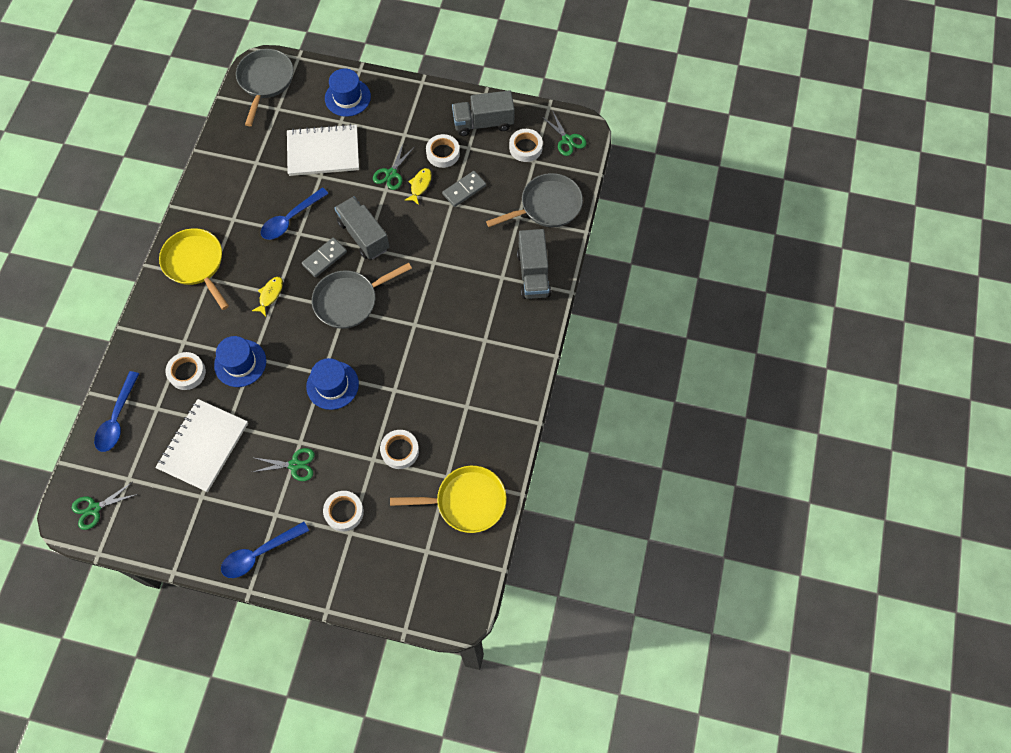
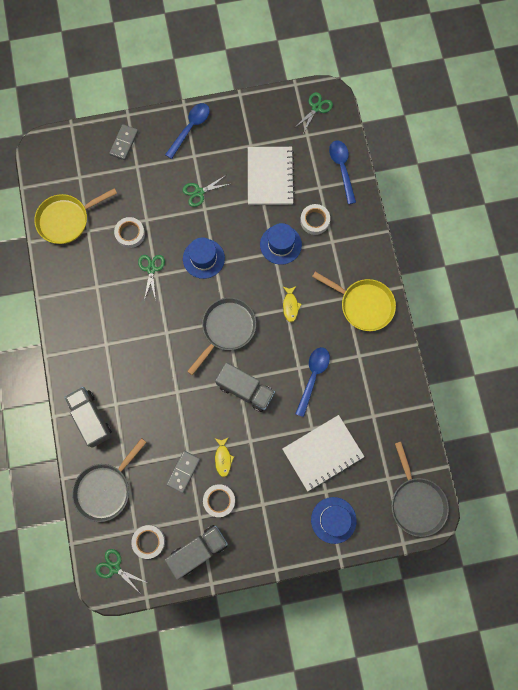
camera: 155 degrees right, 10 degrees up
(324, 258) = (266, 355): grey domino -> grey domino (124, 143)
(344, 512) = (148, 177): white tape -> none
(391, 173) = (253, 459): green scissors -> green scissors (151, 269)

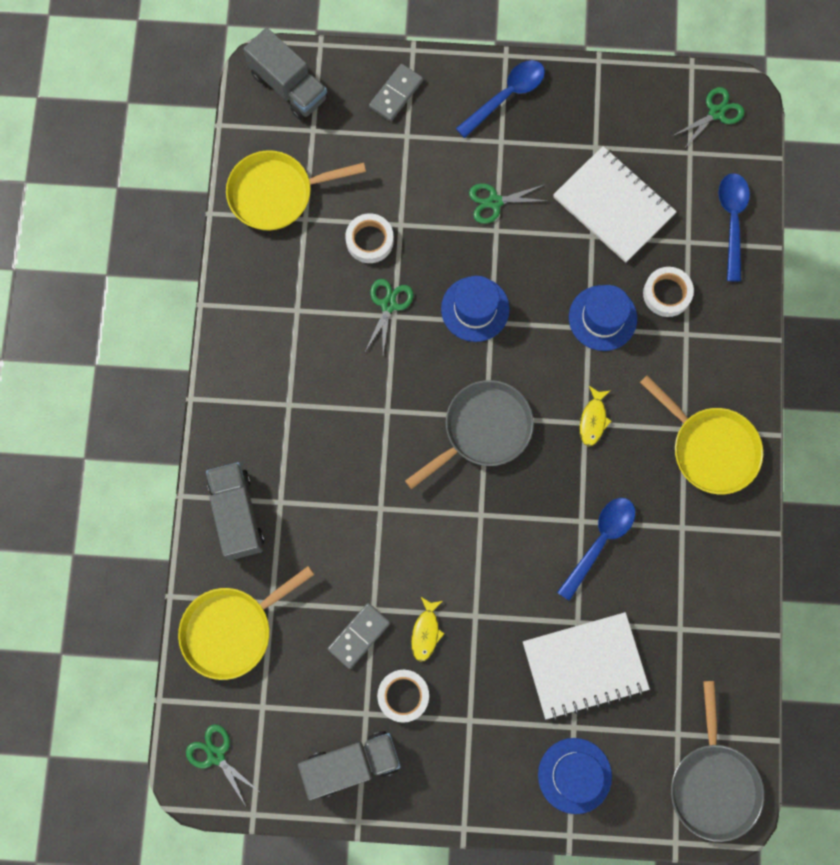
camera: 15 degrees right, 0 degrees up
(105, 489) = (232, 630): grey pan -> yellow pan
(149, 541) = (278, 729): white tape -> none
(245, 389) = (488, 533): grey truck -> grey truck (288, 86)
(270, 177) = (613, 206): white notebook -> white notebook turned 60 degrees counterclockwise

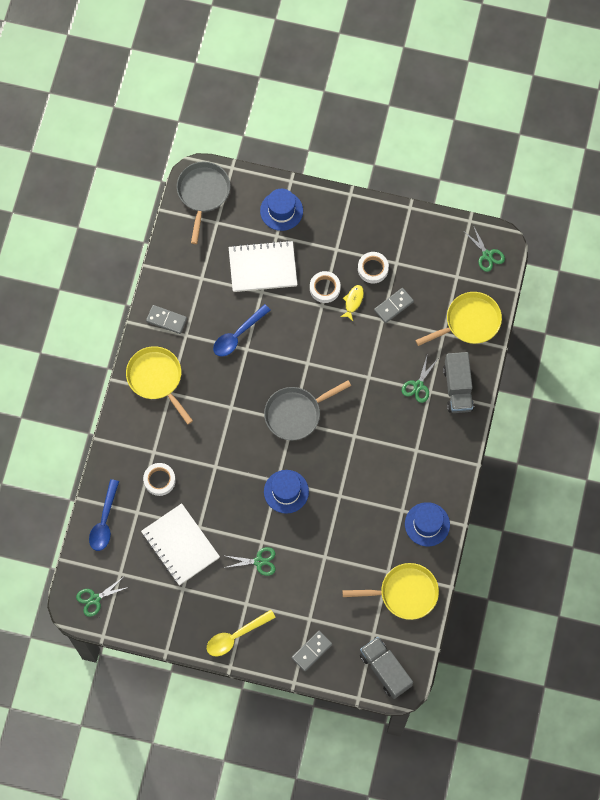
camera: 170 degrees left, 5 degrees down
(351, 764) = (409, 237): grey truck -> none
(369, 240) = (347, 549): white tape -> white tape (325, 288)
(388, 305) = (342, 504): green scissors -> green scissors (418, 385)
(506, 96) = (235, 636): blue spoon -> yellow spoon
(593, 420) = (225, 408): yellow fish -> none
(602, 318) = (205, 471): blue hat -> blue hat (427, 524)
(719, 547) = (166, 320): none -> grey domino

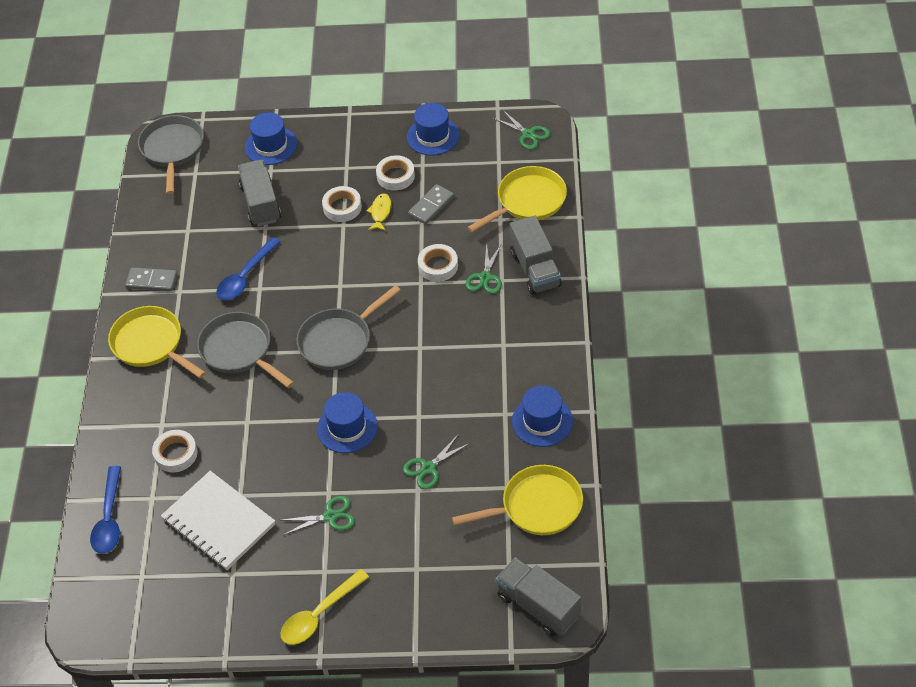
camera: 10 degrees left, 20 degrees down
(95, 599) = (111, 616): green scissors -> green scissors (428, 468)
(221, 402) = (239, 350): none -> grey pan
(262, 267) = (261, 203): white notebook -> grey truck
(311, 651) = (430, 607): grey domino -> none
(385, 365) = (438, 266): none -> white tape
(411, 236) = (433, 136): none -> blue hat

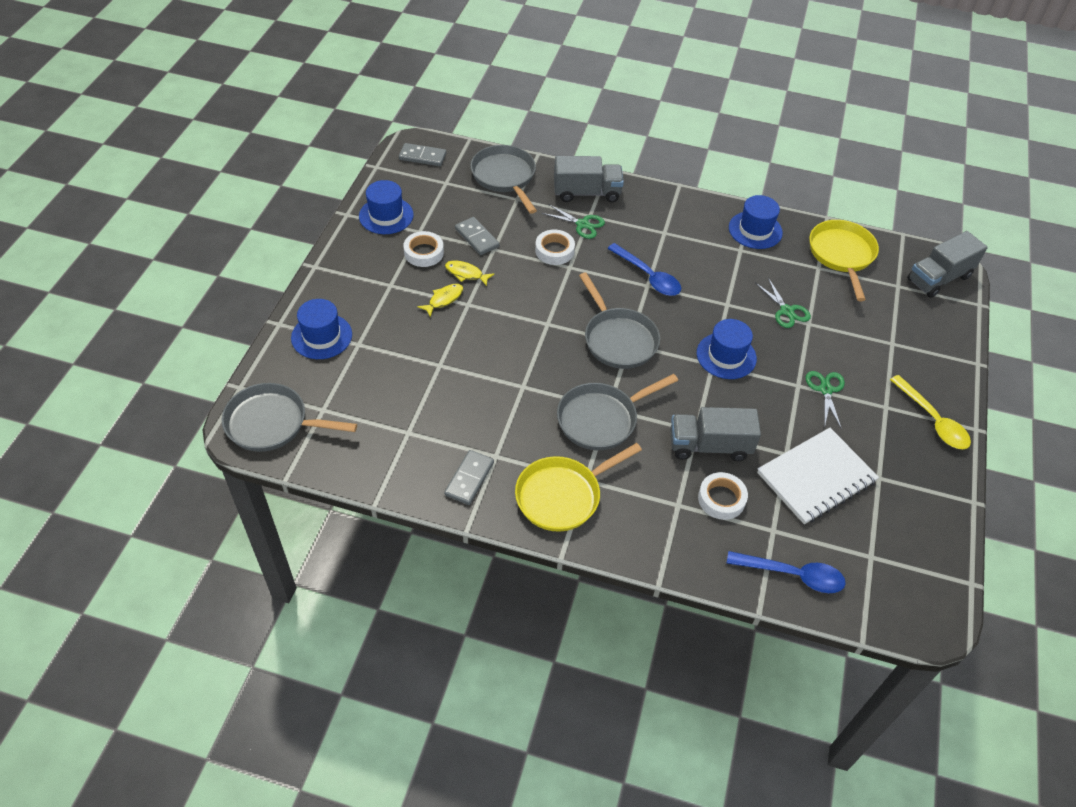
camera: 80 degrees left, 0 degrees up
(245, 277) = (501, 394): blue spoon -> blue spoon (648, 276)
(261, 203) = (403, 361): grey truck -> grey truck (709, 446)
(342, 207) = (444, 299): white tape -> yellow fish
(528, 134) = (422, 156): green scissors -> grey domino
(528, 201) = (505, 177): yellow pan -> grey pan

